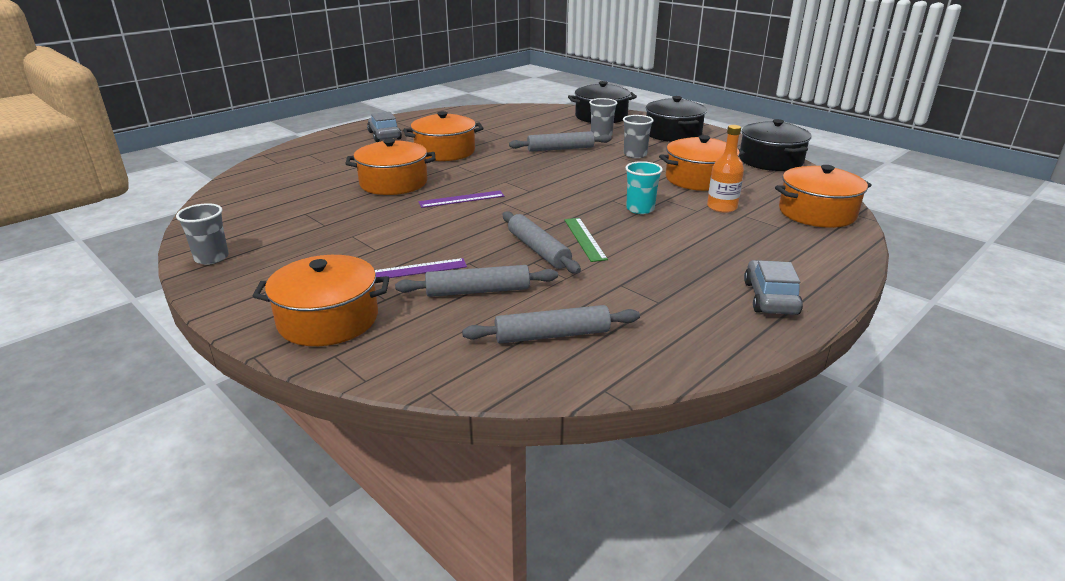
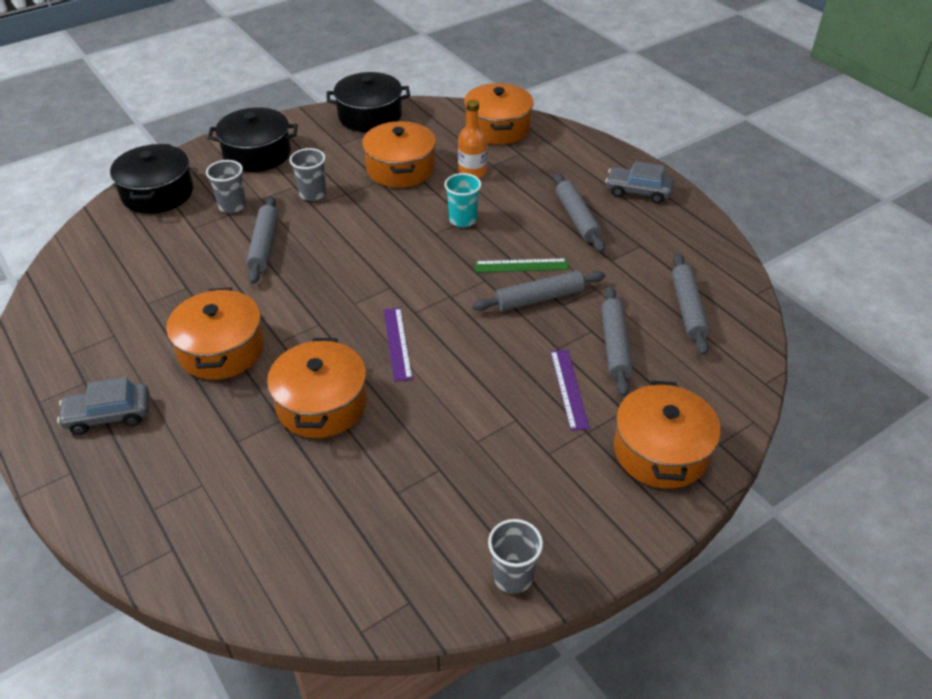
camera: 80 degrees left, 15 degrees up
(683, 262) = (577, 218): none -> grey rolling pin

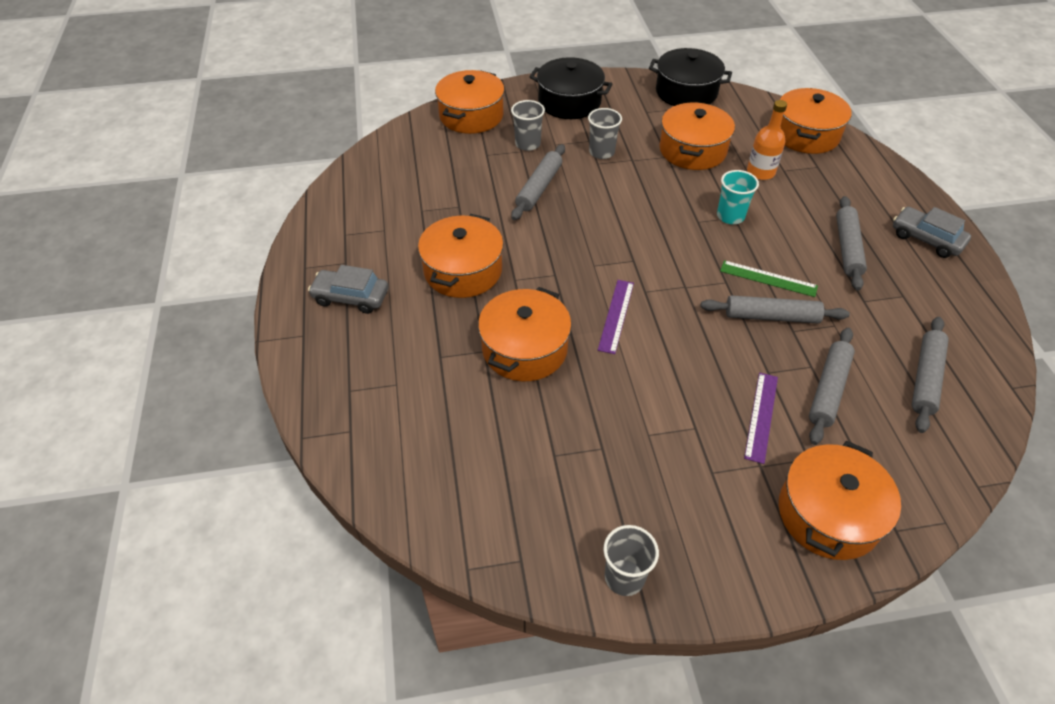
camera: 25 degrees right, 5 degrees up
(157, 193) = (471, 116): black pot -> orange pot

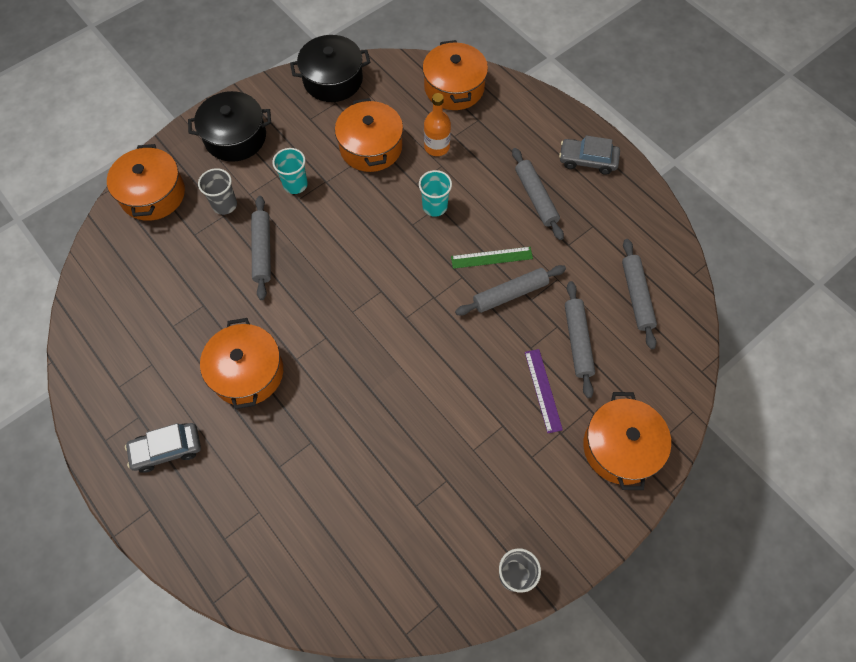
camera: 30 degrees left, 15 degrees up
(524, 349) = (342, 423): orange pot -> none
(601, 152) = (295, 184): grey cup -> turquoise cup
(616, 315) = (395, 353): purple ruler -> none

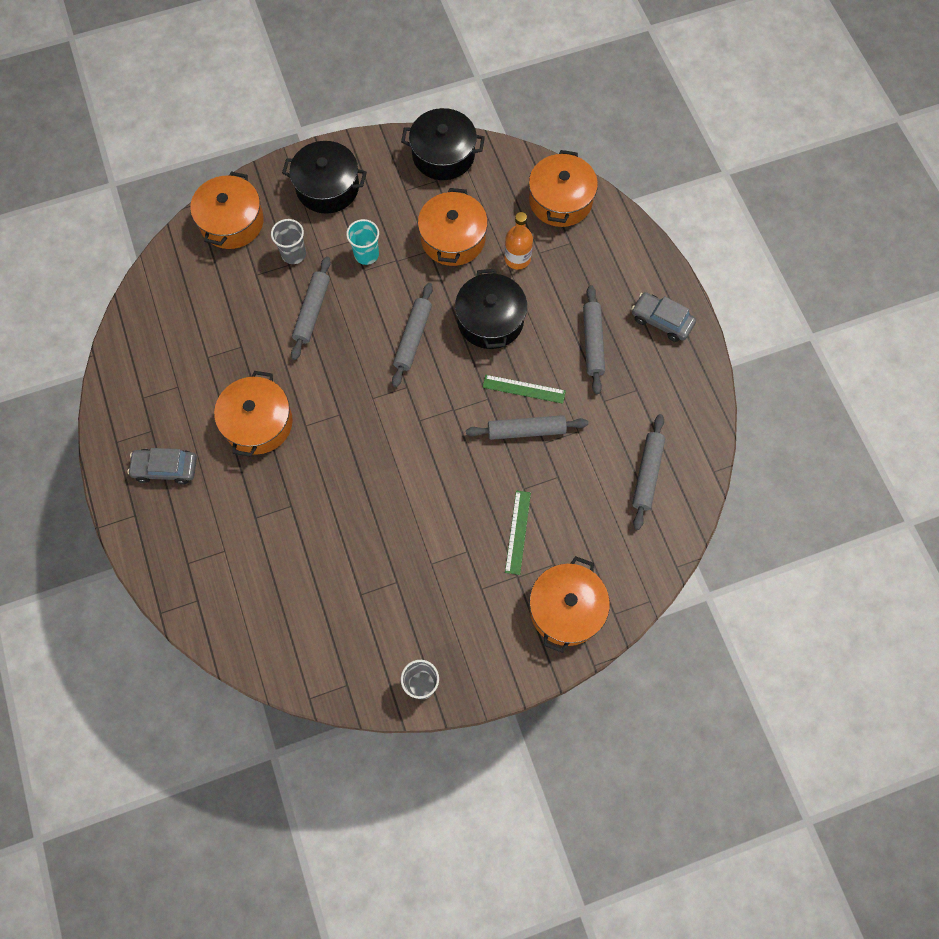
camera: 20 degrees right, 5 degrees up
(435, 206) = (490, 320): turquoise cup -> black pot
(543, 390) = (517, 532): purple ruler -> green ruler
(578, 341) = (570, 498): grey rolling pin -> grey rolling pin (413, 338)

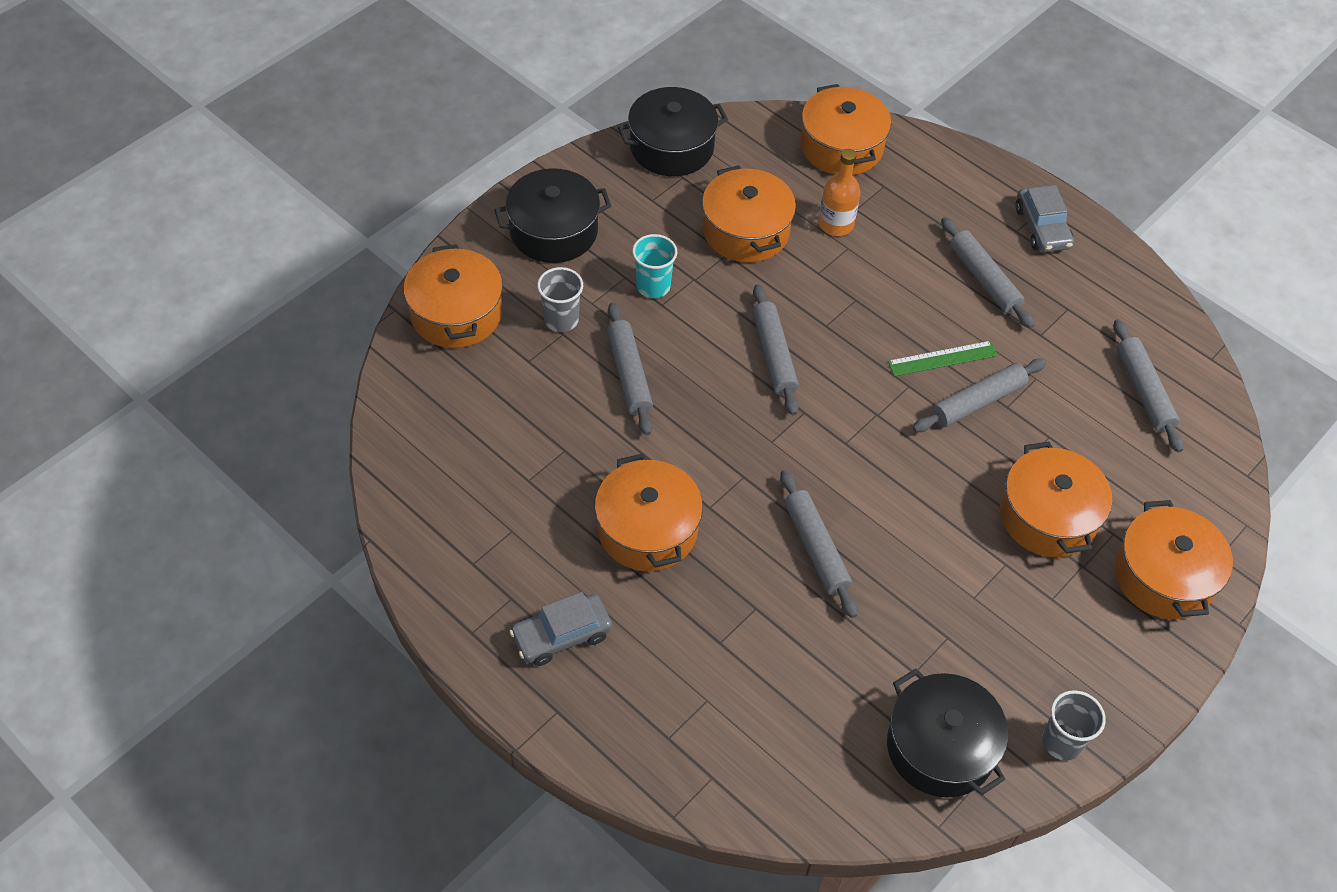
camera: 30 degrees left, 15 degrees down
(353, 484) = (815, 548): none -> grey rolling pin
(490, 320) = (851, 300): black pot -> black pot (940, 747)
(517, 532) = (1048, 516): green ruler -> orange pot
(661, 321) = (1042, 227): grey car -> grey car turned 105 degrees counterclockwise

